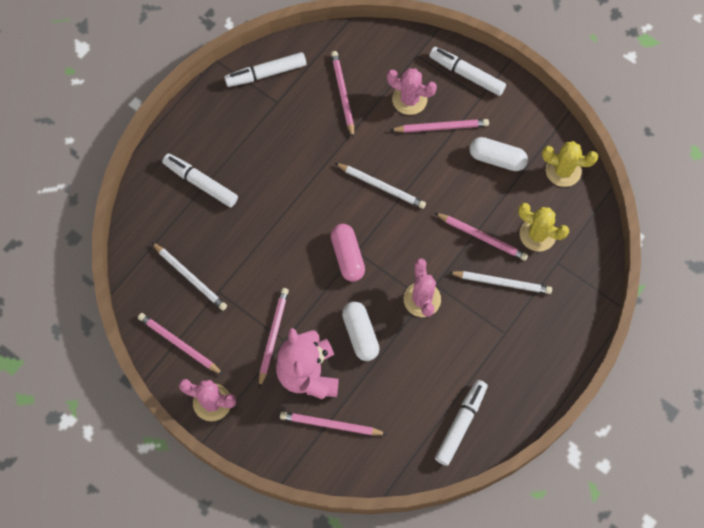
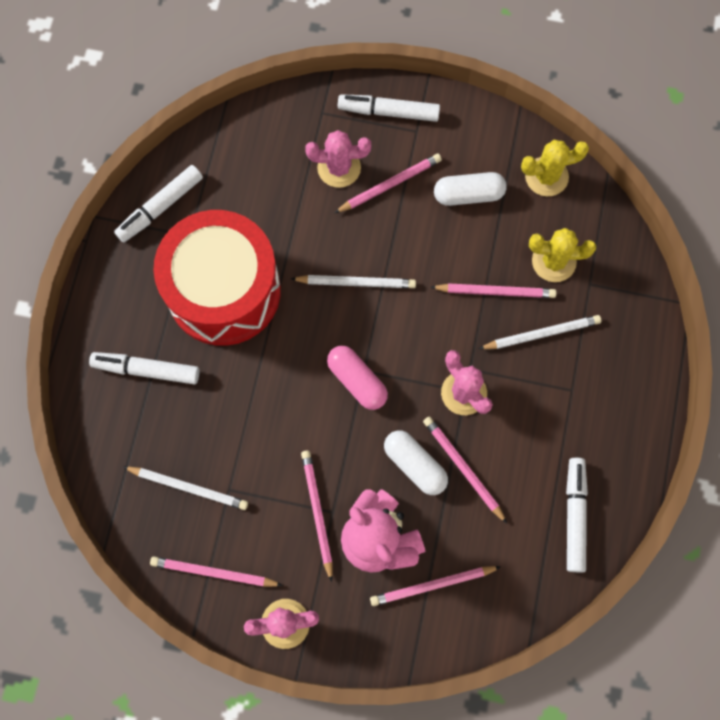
camera: 25 degrees left, 5 degrees up
(282, 151) = (224, 291): none -> red drum
(343, 94) = (260, 194): pink pencil -> pink pencil (463, 468)

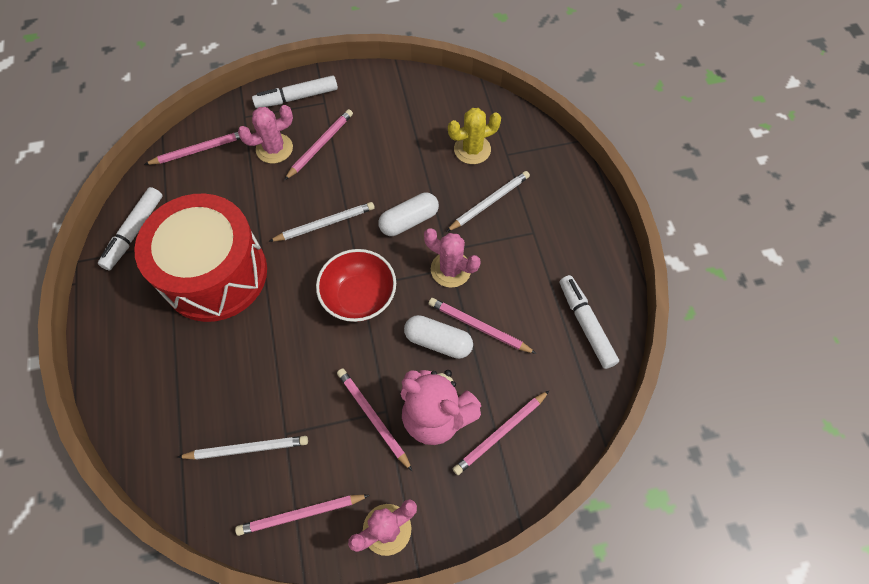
camera: 25 degrees left, 10 degrees down
(146, 370) = (169, 365): white marker -> none
(357, 381) = (359, 297): pink capsule -> red bowl
(468, 194) = (385, 129): white capsule -> white capsule (409, 221)
(495, 292) = (438, 187): pink pencil -> pink pencil (199, 150)
(546, 176) = (437, 96): yellow cactus -> none

